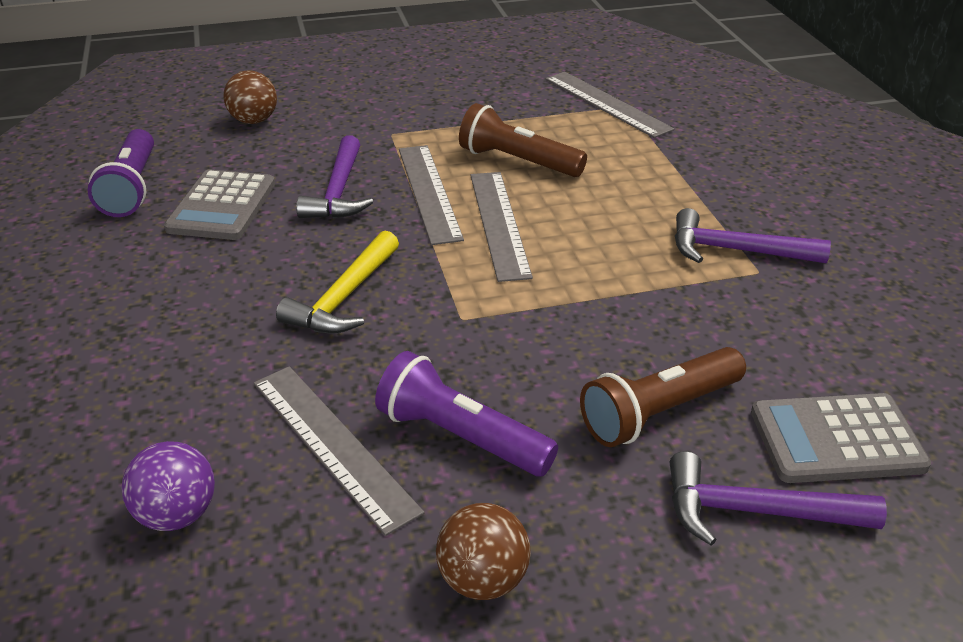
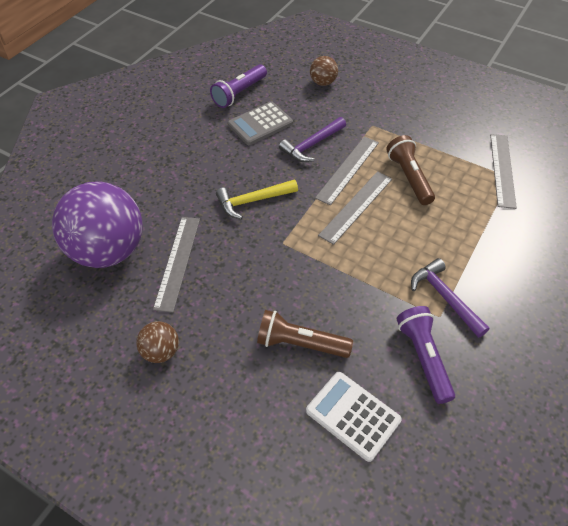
camera: 45 degrees right, 15 degrees up
(177, 515) = (108, 251): purple ball -> purple ball, size x2.28
(461, 437) = (219, 293): purple flashlight -> purple flashlight (423, 358)
(755, 511) = (278, 412): purple hammer -> none
(836, 439) = (353, 415): grey calculator -> white calculator

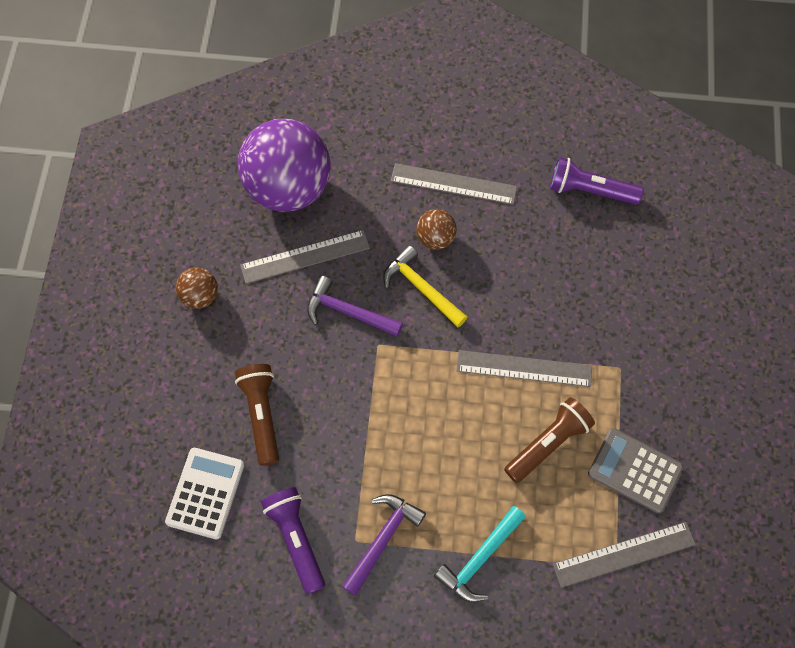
camera: 65 degrees right, 15 degrees up
(260, 124) = (548, 239): grey calculator -> grey calculator (635, 470)
(312, 145) = (544, 312): purple hammer -> purple hammer (348, 312)
(323, 83) = (669, 277): brown ball -> brown ball (435, 238)
(356, 206) = (469, 400): grey ruler -> grey ruler (453, 184)
(423, 358) = (296, 539): purple flashlight -> purple flashlight turned 75 degrees counterclockwise
(480, 244) = (479, 558): none -> turquoise hammer

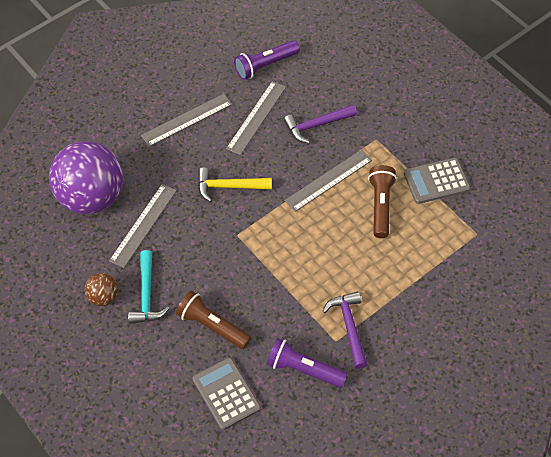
camera: 45 degrees left, 10 degrees down
(205, 493) = (226, 393): white calculator -> grey calculator
(348, 312) = (201, 232): purple hammer -> purple hammer (316, 125)
(435, 238) = (208, 155): brown ball -> none
(479, 558) = (408, 290): turquoise hammer -> turquoise hammer (146, 295)
(624, 554) = (474, 224): grey ruler -> grey ruler (256, 117)

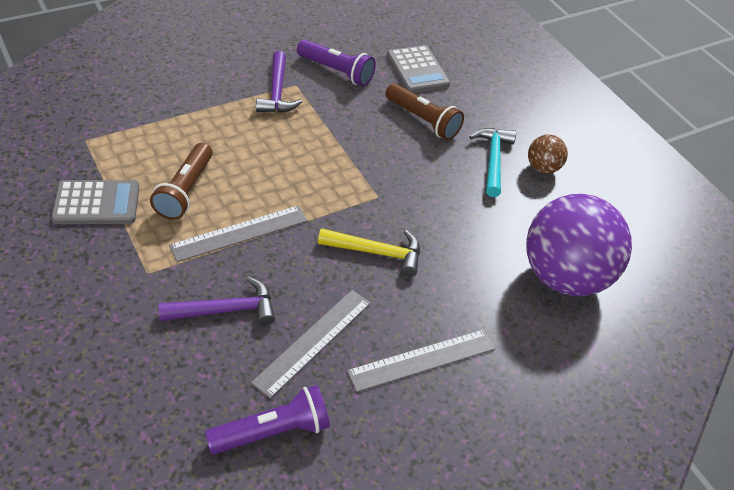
camera: 175 degrees left, 10 degrees down
(143, 225) = (494, 230): grey ruler -> none

